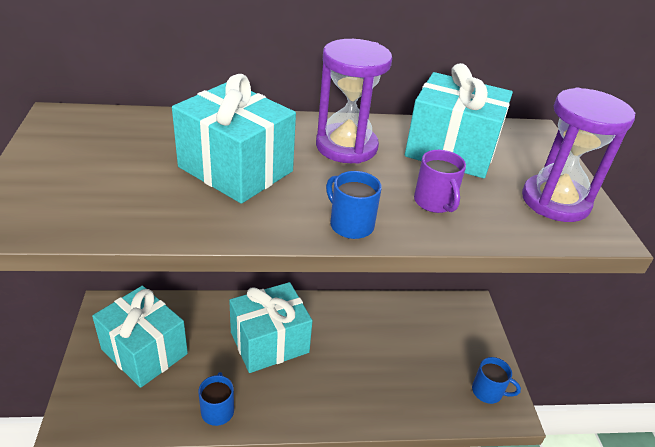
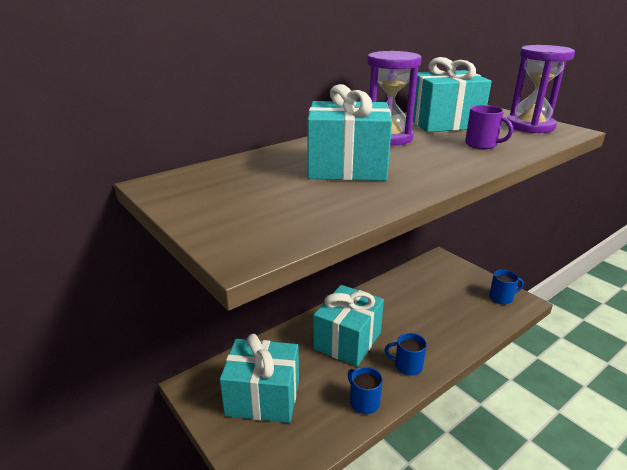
camera: 30 degrees left, 10 degrees down
(350, 224) = (463, 167): blue mug -> blue mug (407, 366)

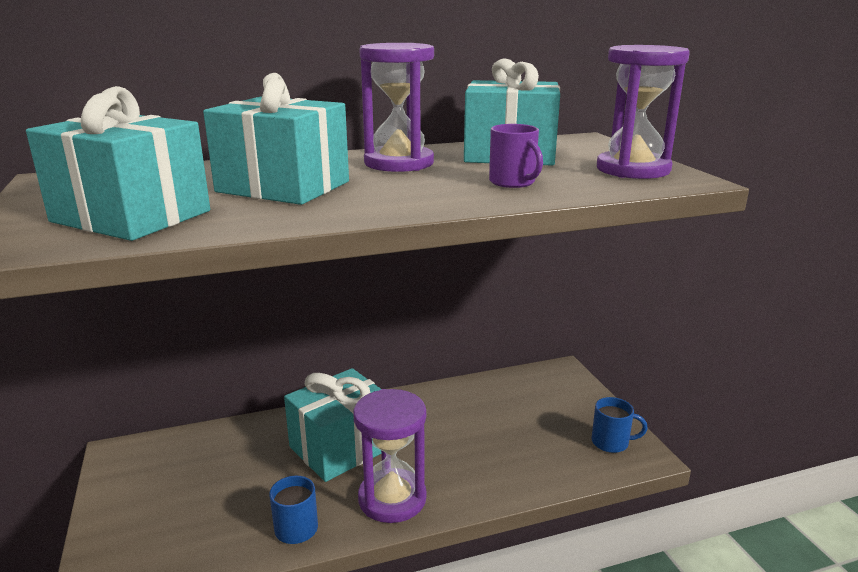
camera: 20 degrees right, 5 degrees down
(263, 397) = (182, 488): turquoise gift -> turquoise gift (131, 216)
(407, 366) = (392, 498): blue mug -> purple hourglass

